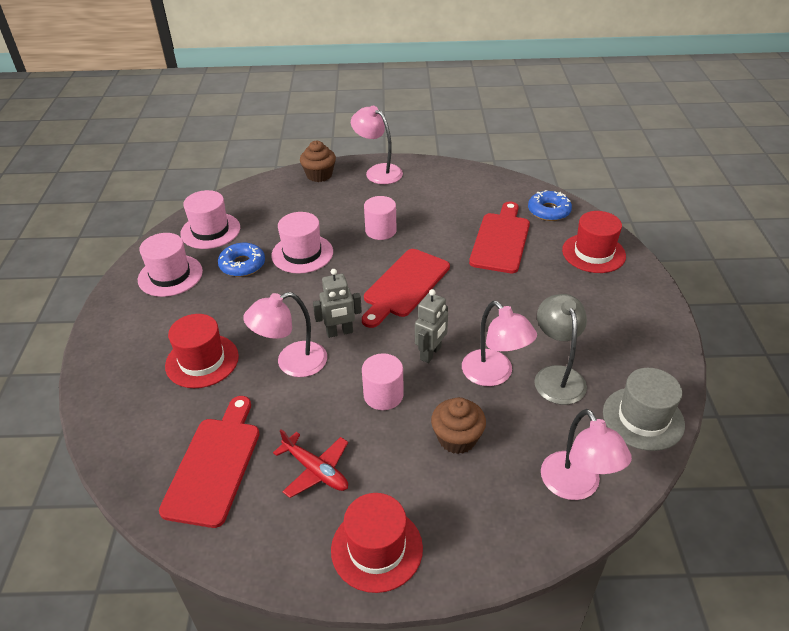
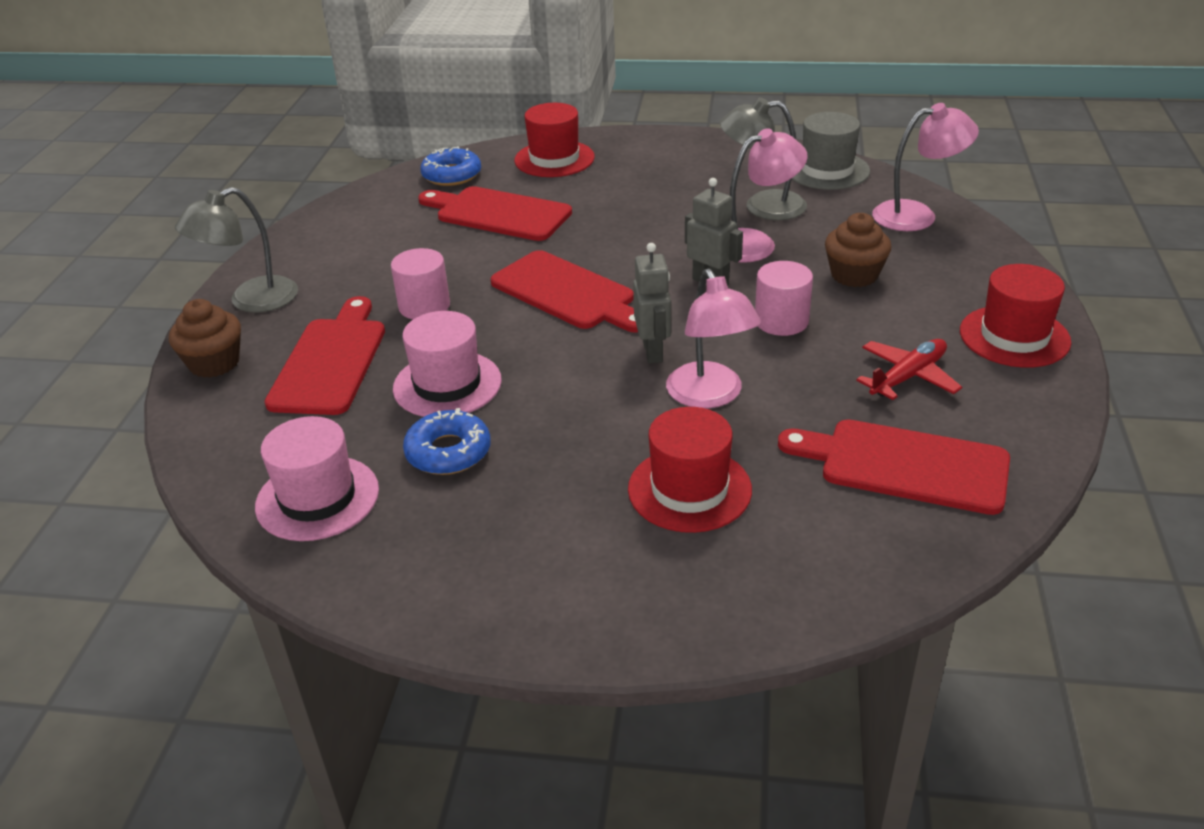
camera: 80 degrees left, 5 degrees down
(170, 275) = (441, 546): pink hat -> none
(322, 210) = (330, 361): none -> red cutting board
(378, 171) = (251, 301): pink lamp -> grey lamp

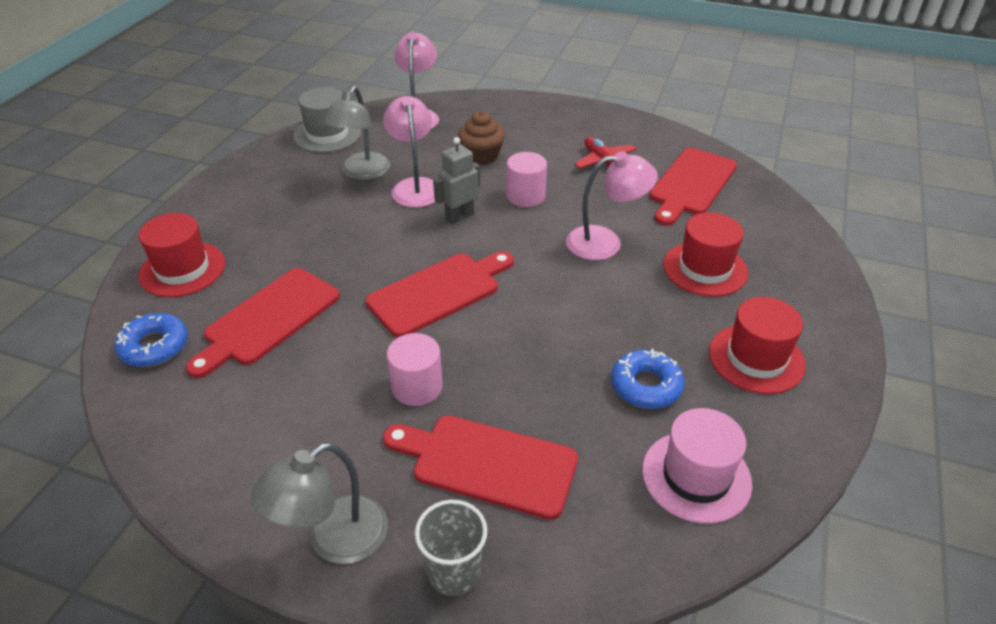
camera: 80 degrees left, 5 degrees up
(214, 363) = (454, 572): brown cupcake -> grey cup
(251, 301) = (333, 540): grey lamp -> grey lamp turned 75 degrees clockwise
(447, 384) = (552, 380): pink hat -> none
(653, 352) = (543, 259): grey robot -> none
(1014, 336) = (576, 120): red hat -> red hat (756, 358)

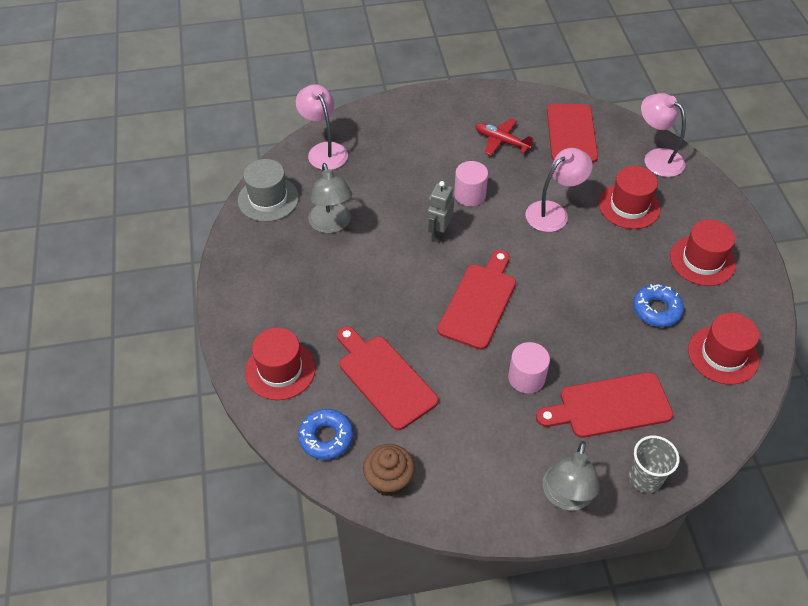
camera: 30 degrees left, 10 degrees up
(268, 319) = (384, 378): red cutting board -> red cutting board turned 135 degrees clockwise
(415, 186) = (383, 220): pink lamp -> pink lamp (657, 158)
(481, 156) = (407, 171): brown cupcake -> brown cupcake (389, 479)
(696, 476) = (723, 355): pink hat -> red hat

